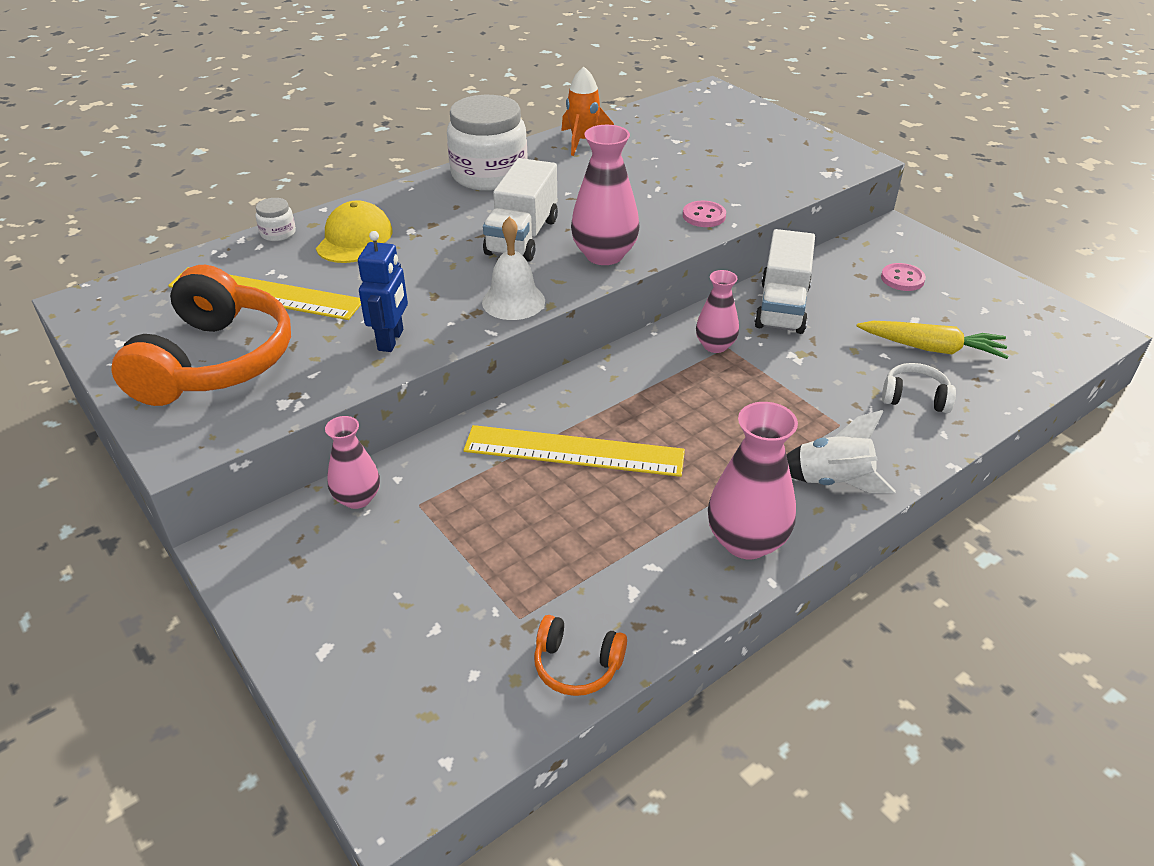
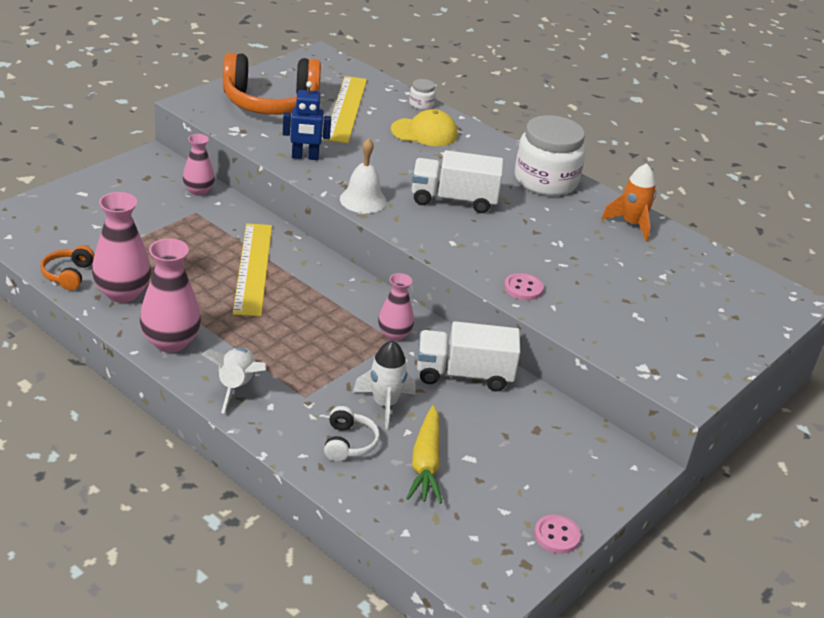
camera: 75 degrees right, 5 degrees down
(604, 255) = (440, 237): pink vase -> pink vase (122, 293)
(842, 365) = (384, 404): none -> white rocket
(902, 279) = (541, 458): pink button -> pink button (556, 536)

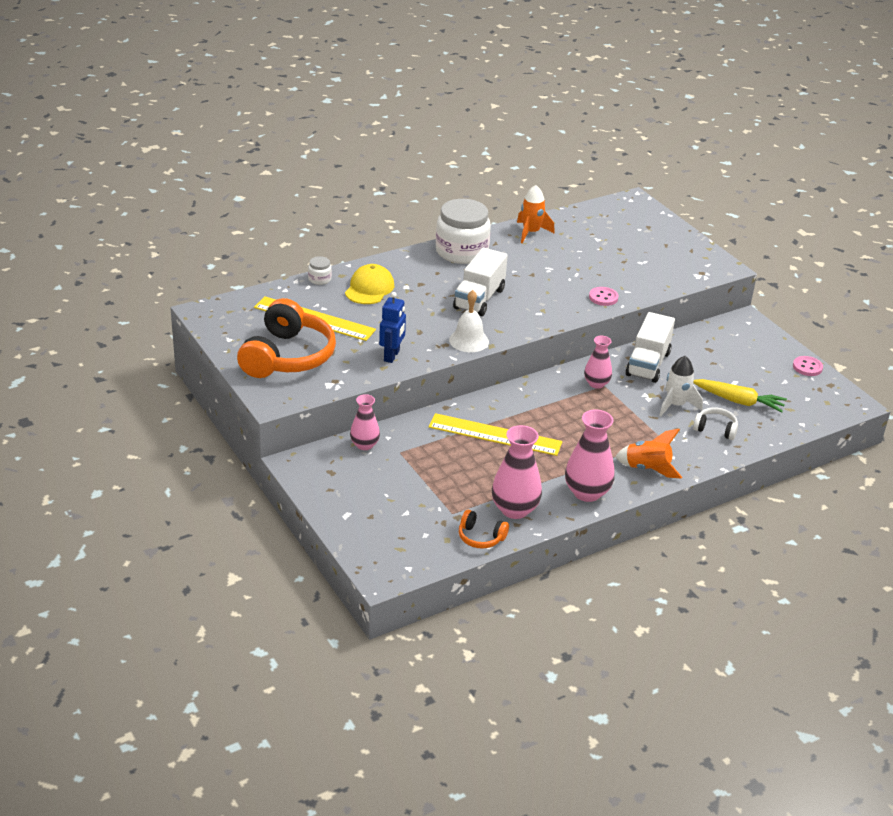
camera: 70 degrees left, 0 degrees up
(236, 387) = (647, 468): white rocket -> orange rocket

